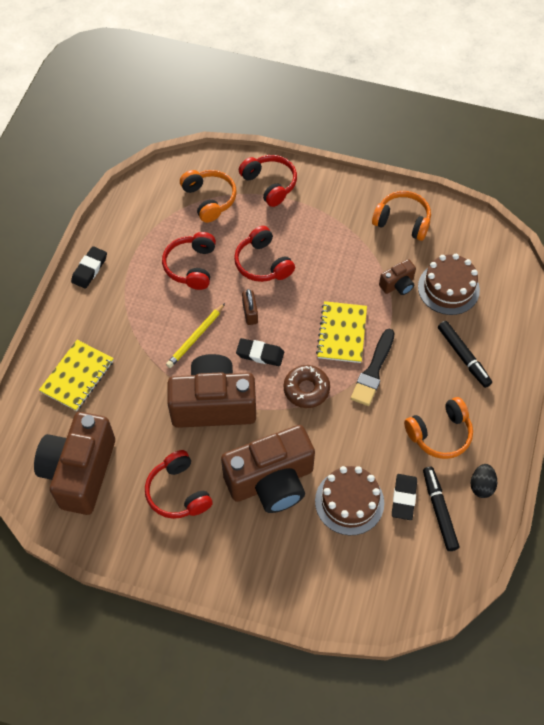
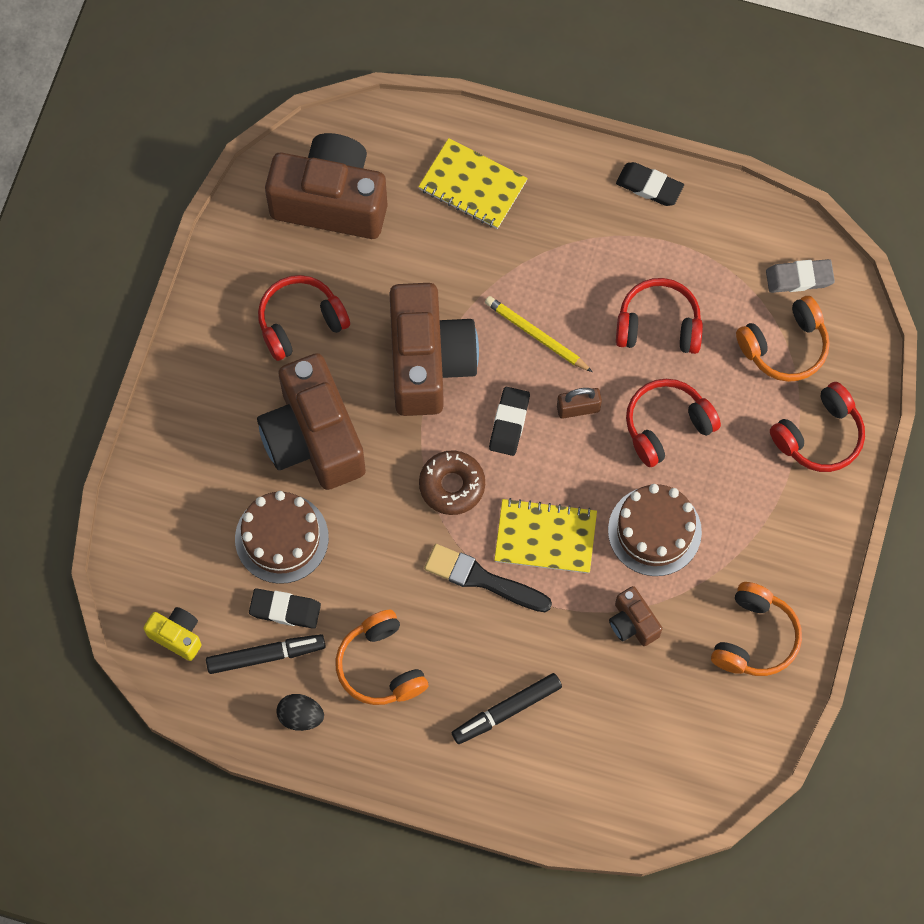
camera: 90 degrees right, 10 degrees up
(162, 190) = (799, 278): none -> grey eraser
(429, 575) = (177, 636): none -> yellow camera
(448, 288) = (628, 699): brown cake -> brown cake (654, 531)

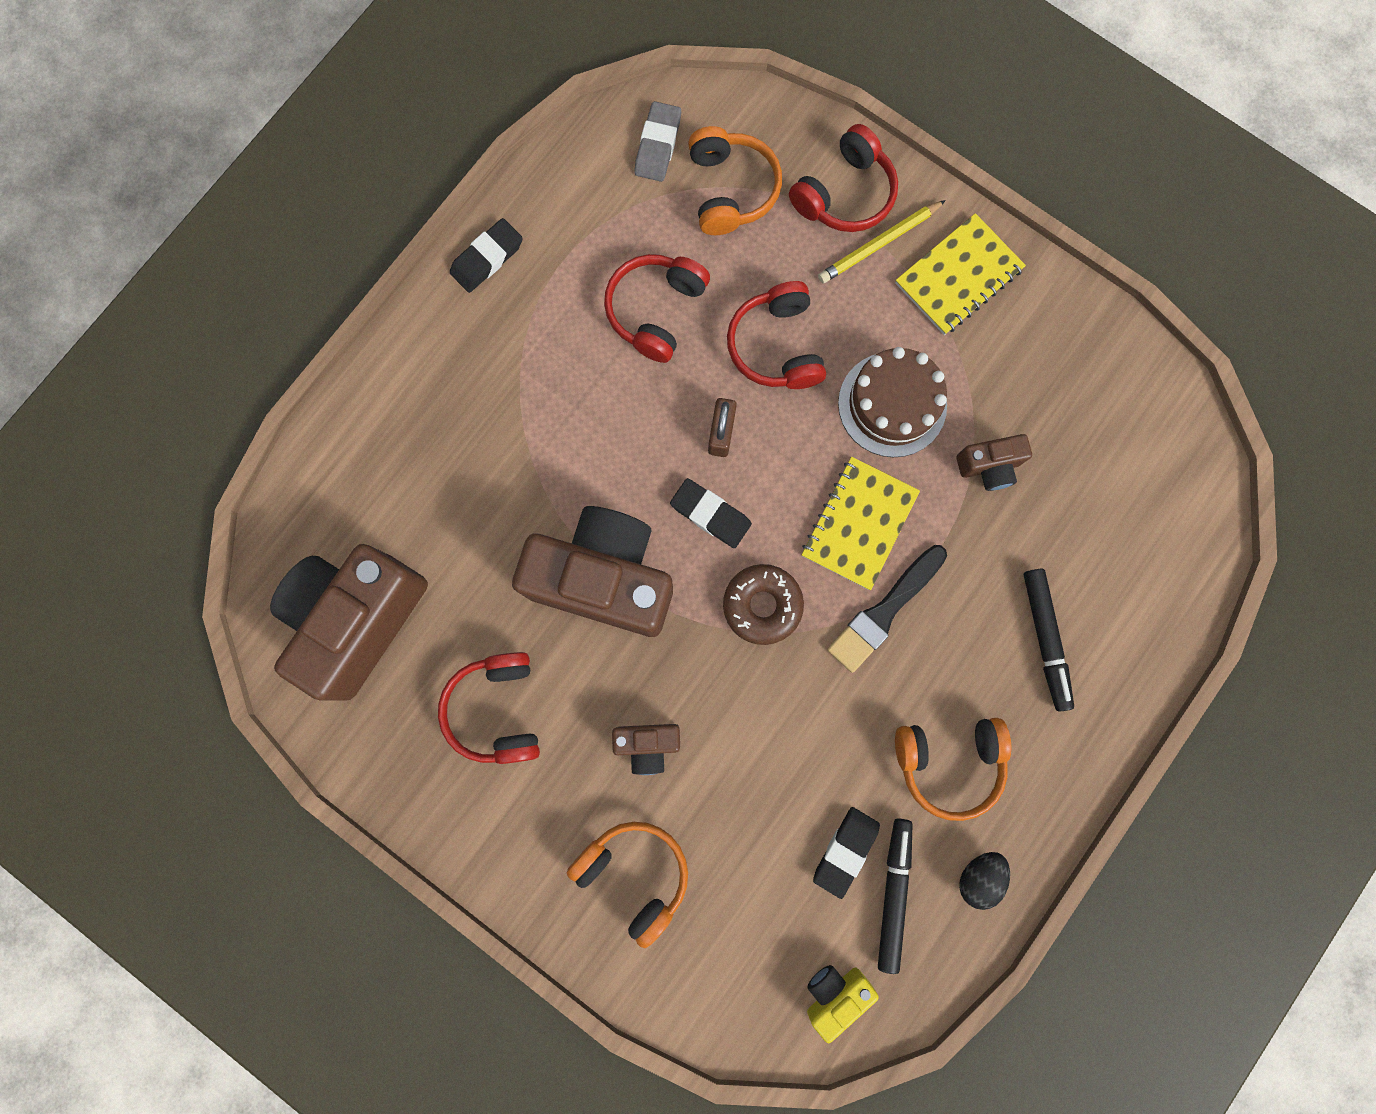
camera: 70 degrees left, 10 degrees up
(281, 538) = (757, 825): brown cake -> none
(313, 438) = (647, 745): brown camera -> brown camera, size x0.45
(472, 185) = (406, 450): yellow notebook -> yellow notebook (958, 276)
(536, 335) = (617, 446): yellow pencil -> yellow pencil (879, 244)
(754, 638) = (1046, 346): orange headphones -> orange headphones (634, 874)
(819, 436) = (845, 194): red headphones -> red headphones turned 60 degrees clockwise

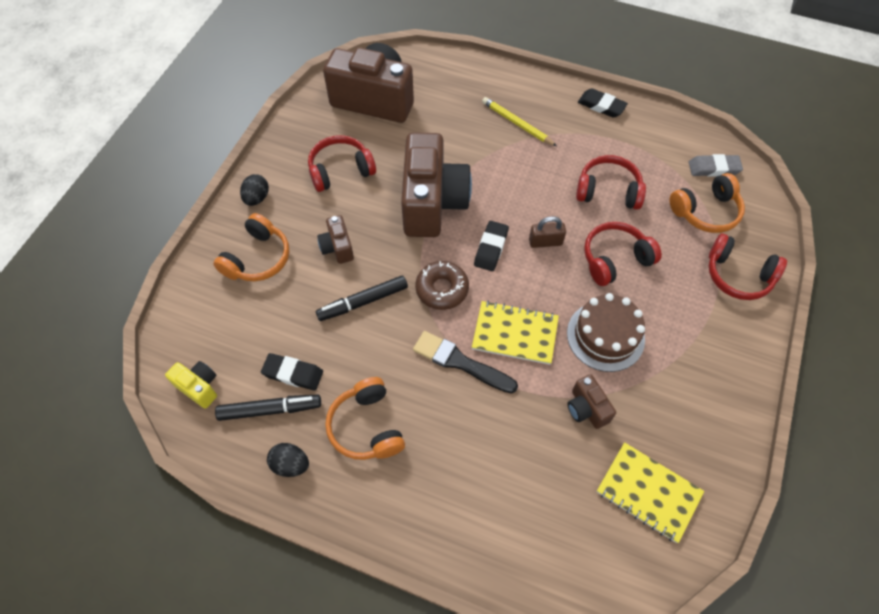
camera: 75 degrees right, 20 degrees down
(515, 858) = (257, 198): none -> black egg
(879, 244) = (713, 303): yellow pencil -> yellow pencil (517, 123)
(958, 276) = (716, 358): yellow notebook -> yellow notebook (648, 492)
(1044, 639) = (473, 475): black marker -> black marker (363, 302)

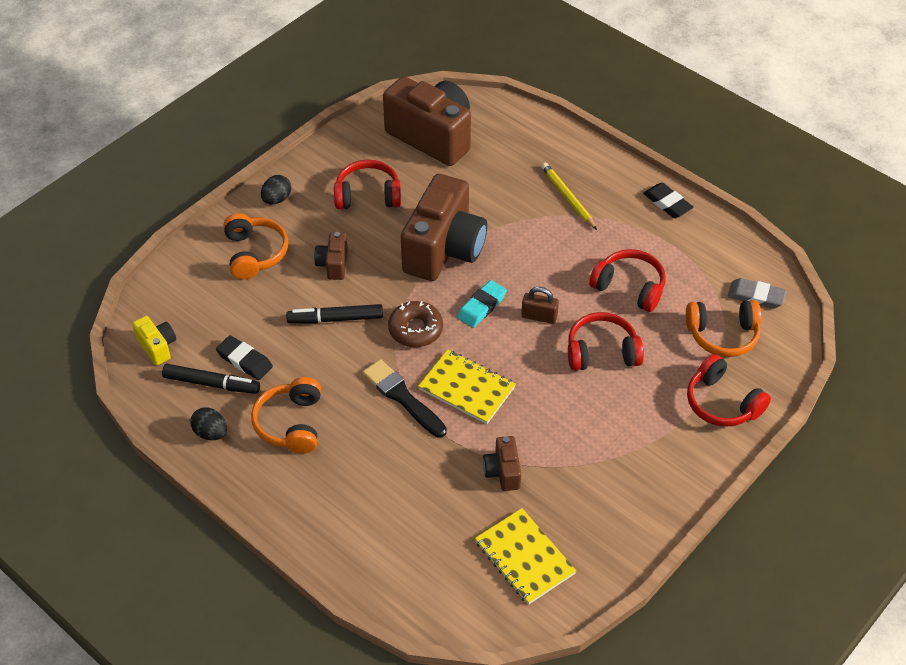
camera: 20 degrees right, 10 degrees down
(258, 258) = (255, 253): orange headphones -> orange headphones turned 60 degrees counterclockwise
(491, 248) = (481, 306): black eraser -> turquoise eraser
(605, 336) = (555, 416): brown cake -> none

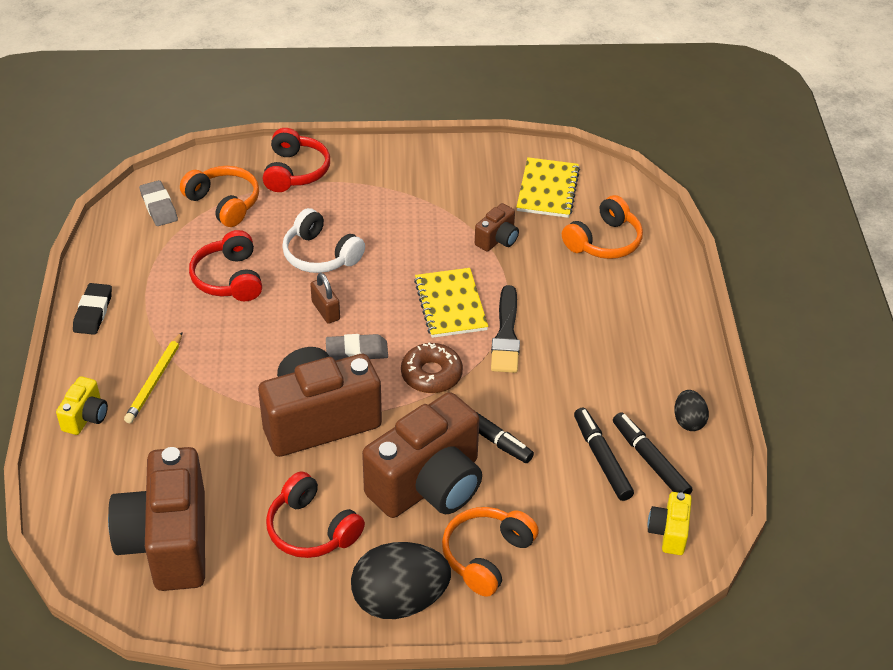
camera: 135 degrees left, 5 degrees down
(244, 360) = (602, 459): black eraser -> black marker
(277, 199) = (400, 600): black egg -> black egg, size x2.00
(291, 424) = (615, 380): orange headphones -> orange headphones (604, 241)
(333, 264) = (429, 485): brown camera -> brown camera, size x2.24
(481, 306) = (357, 351): turquoise eraser -> grey eraser
(570, 153) = (86, 417): none -> yellow camera
(602, 352) = (320, 255): red headphones -> white headphones

